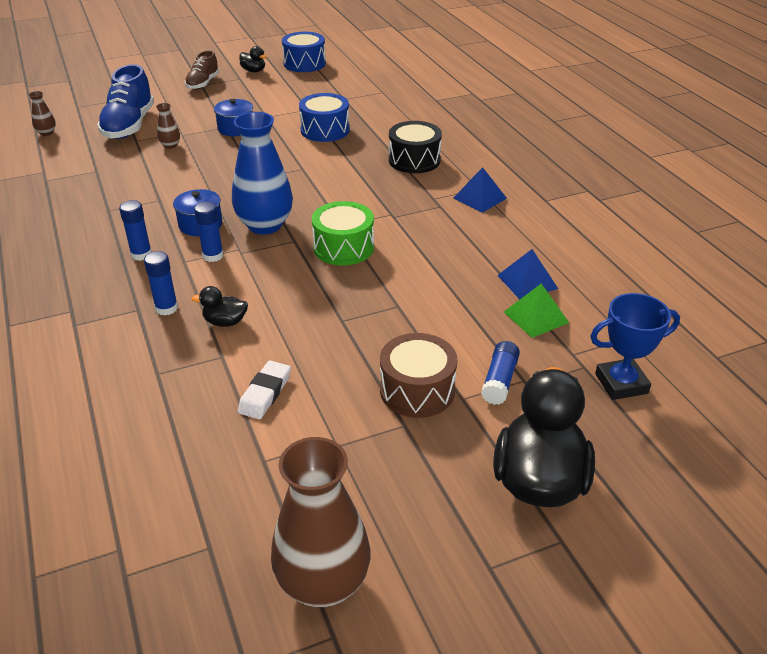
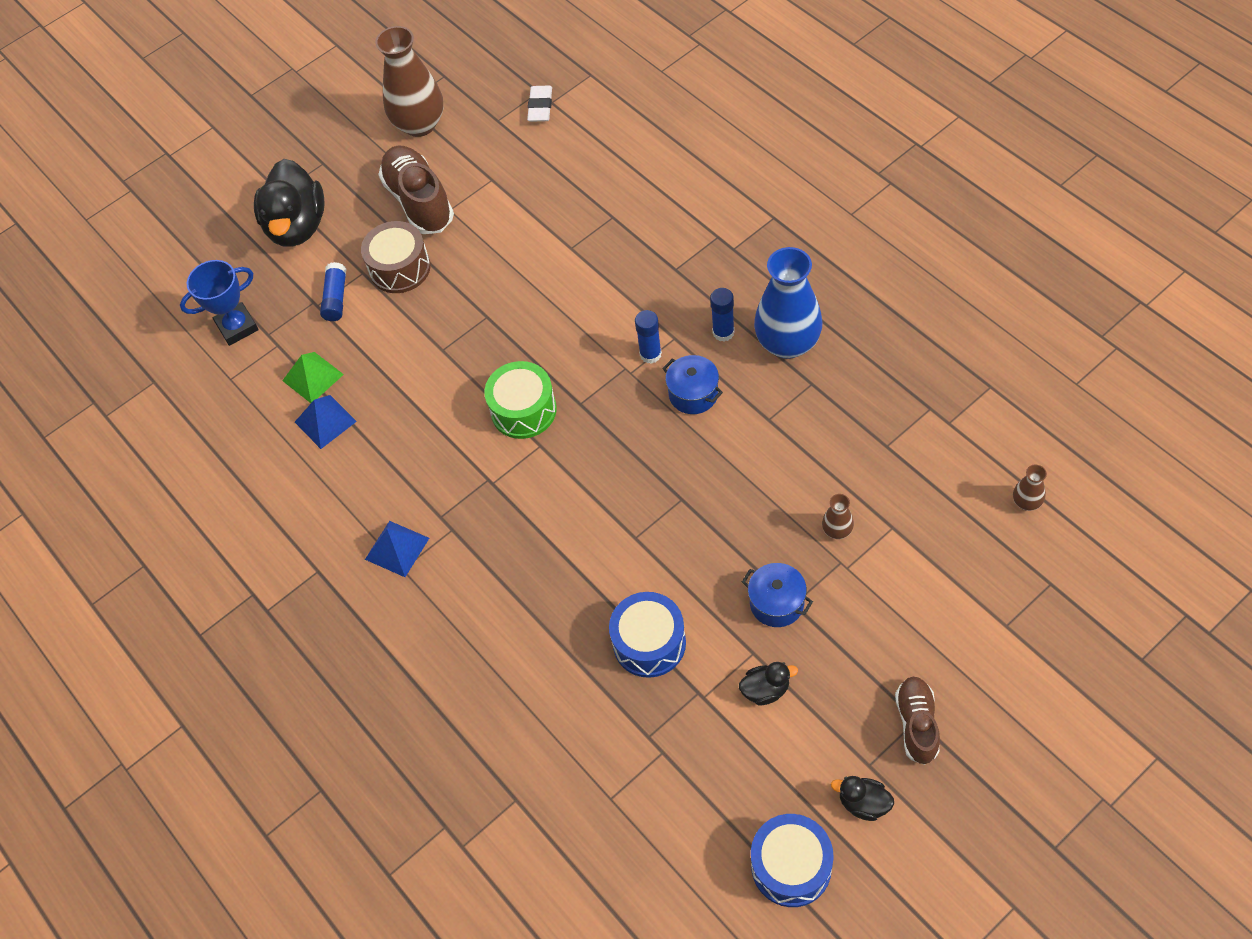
camera: 170 degrees right, 20 degrees up
(129, 126) = (930, 558): blue shoe -> none
(166, 308) = (650, 278): blue glue stick -> none
(225, 322) = (589, 281): black duck -> black duck (765, 690)
(265, 225) = (623, 417): blue vase -> blue vase (787, 343)
(265, 393) = (517, 228): white eraser -> white eraser (540, 107)
(367, 461) = (419, 201): none -> brown shoe
(414, 160) = (498, 606): black drum -> none

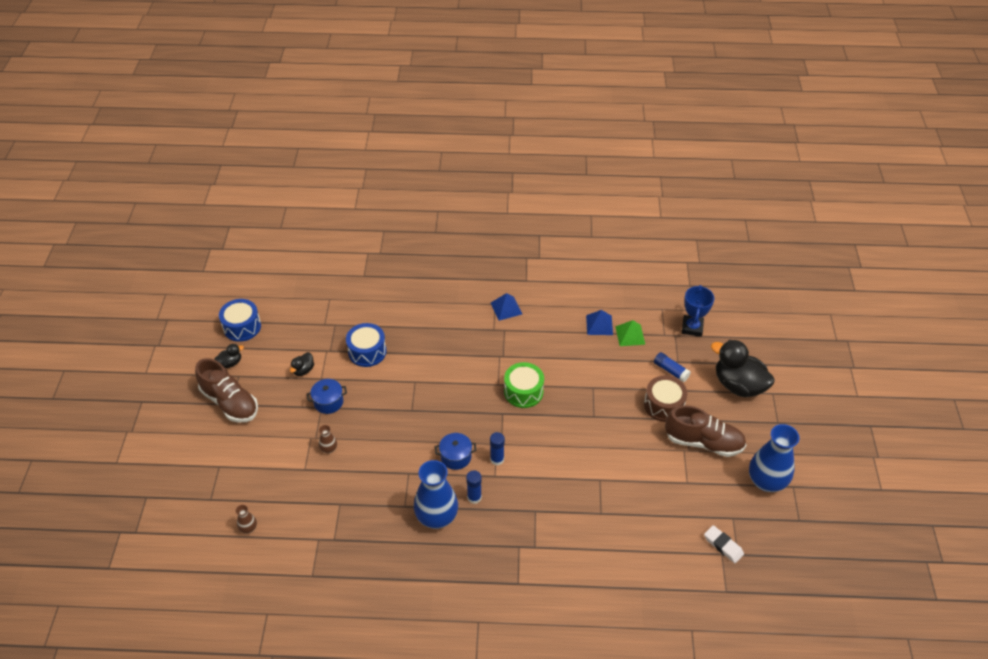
camera: 125 degrees right, 10 degrees down
(420, 124) = (766, 481): brown vase -> blue vase
(916, 724) = (230, 402): brown shoe -> brown shoe, size x1.66

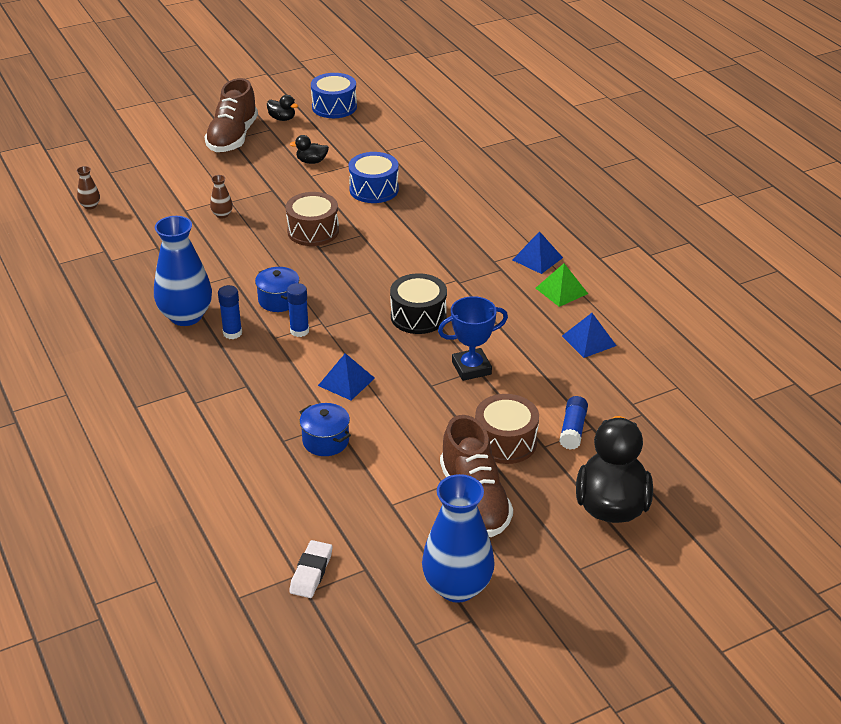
camera: 60 degrees right, 10 degrees down
(328, 402) = (283, 192): blue pot -> blue pot (325, 441)
(390, 405) = (313, 231): none -> brown drum
(523, 392) = (418, 316): green drum -> black drum
(564, 456) = (346, 381): none -> blue pyramid
(630, 335) = (599, 373): green pyramid -> green pyramid (561, 290)
(692, 328) = (673, 426): blue trophy -> blue trophy (471, 368)

